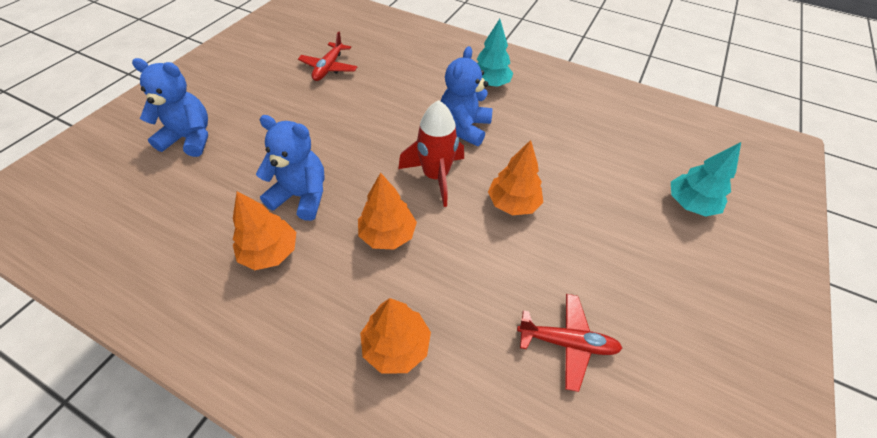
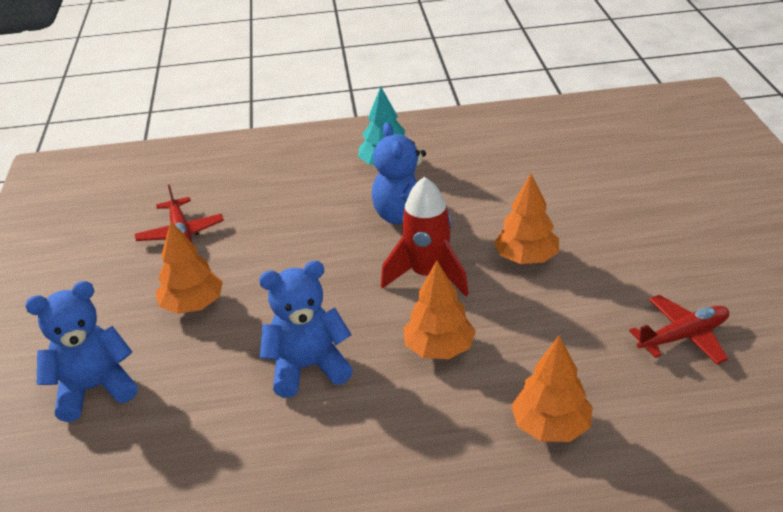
camera: 30 degrees left, 15 degrees down
(270, 252) = (337, 432): orange tree -> orange tree (193, 305)
(690, 204) = (671, 179): turquoise tree -> none

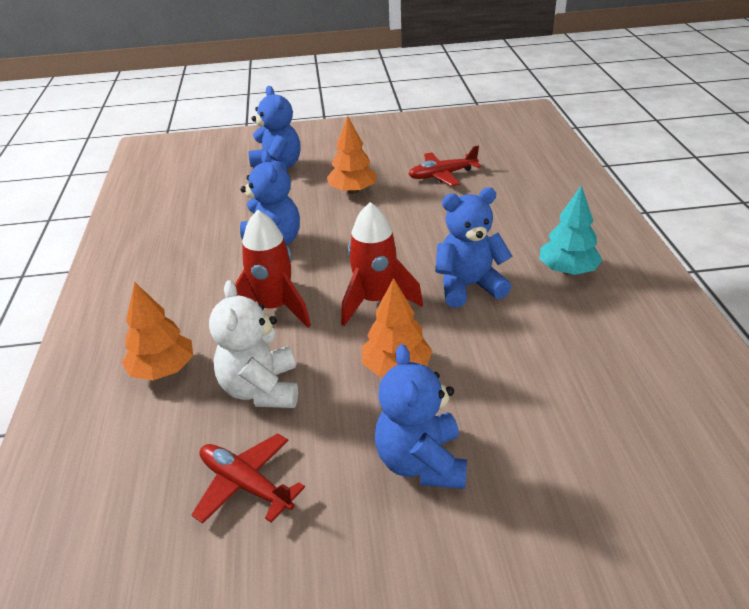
camera: 90 degrees right, 0 degrees up
(439, 348) = (274, 308): orange tree -> red rocket
(568, 342) = (261, 389): none -> white teddy bear
(631, 242) = (421, 462): none -> blue teddy bear
(683, 336) = (245, 484): red plane -> red plane turned 150 degrees clockwise

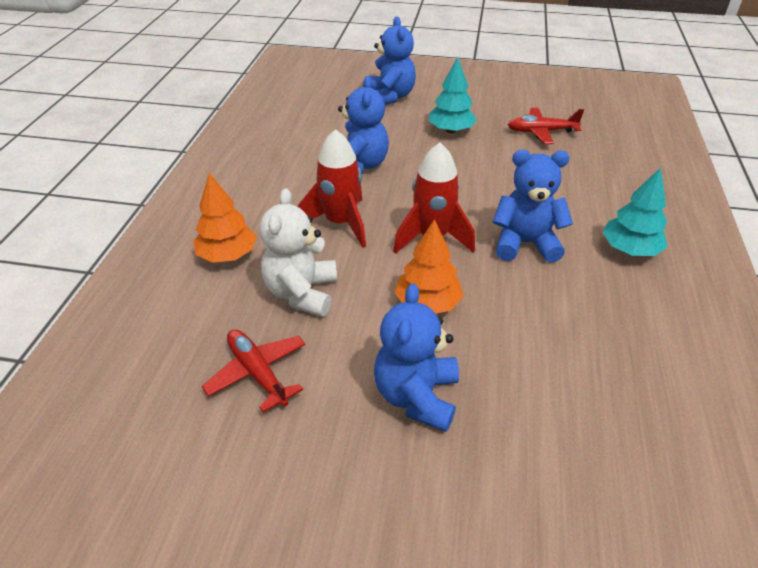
camera: 15 degrees right, 5 degrees up
(353, 191) = (451, 130): orange tree -> turquoise tree

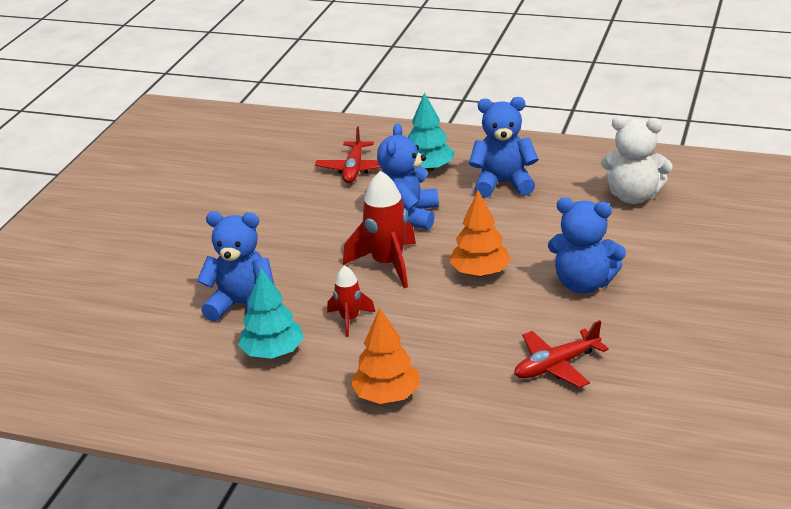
camera: 80 degrees left, 10 degrees down
(302, 293) = (455, 343): white teddy bear -> white teddy bear (633, 196)
(340, 223) = (350, 320): red rocket -> red rocket, size x0.57
(390, 97) = (87, 278): blue teddy bear -> blue teddy bear (503, 184)
(451, 130) = (193, 240): turquoise tree -> turquoise tree (273, 353)
(541, 132) = (223, 185): red plane -> red plane (354, 169)

